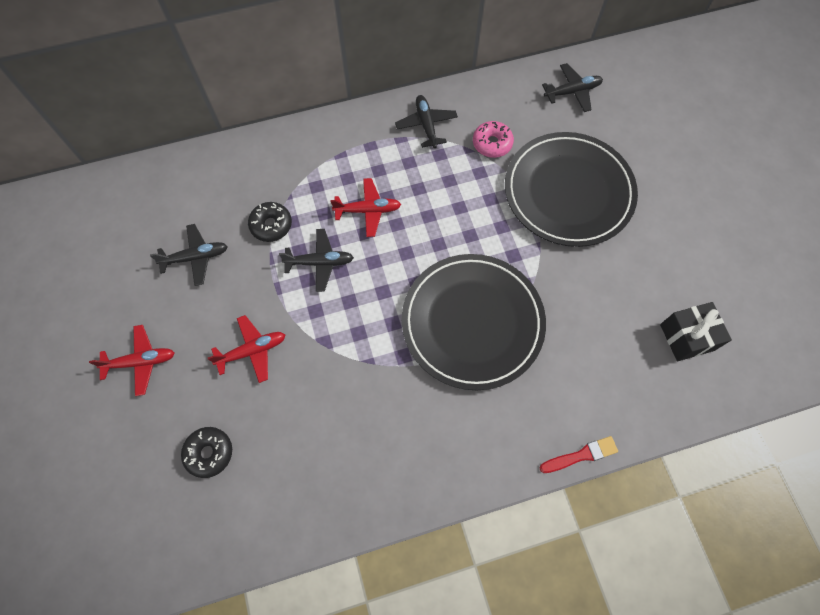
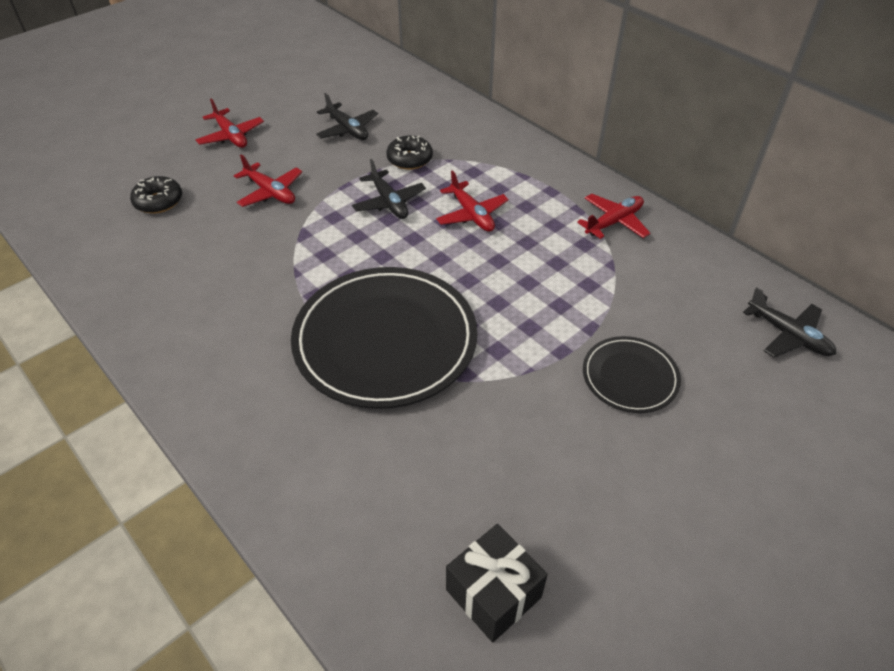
camera: 65 degrees right, 20 degrees down
(426, 125) = (614, 222): black plane -> red plane
(492, 143) = (638, 283): pink donut -> none
(568, 192) = (630, 377): black plate -> black plate, size x0.50
(581, 455) = (253, 506): red brush -> none

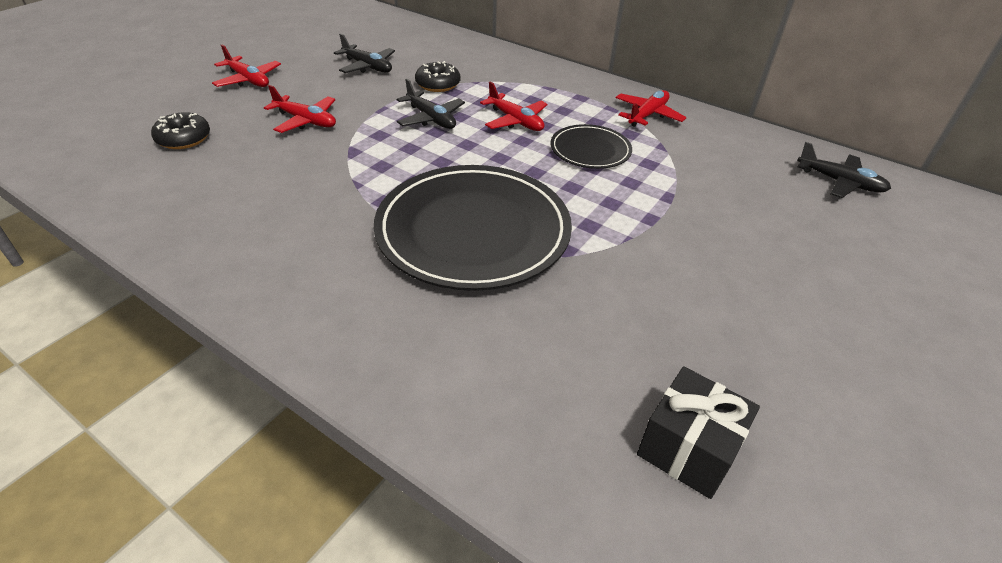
camera: 15 degrees left, 5 degrees down
(630, 377) = (723, 231): black plate -> black plate (590, 150)

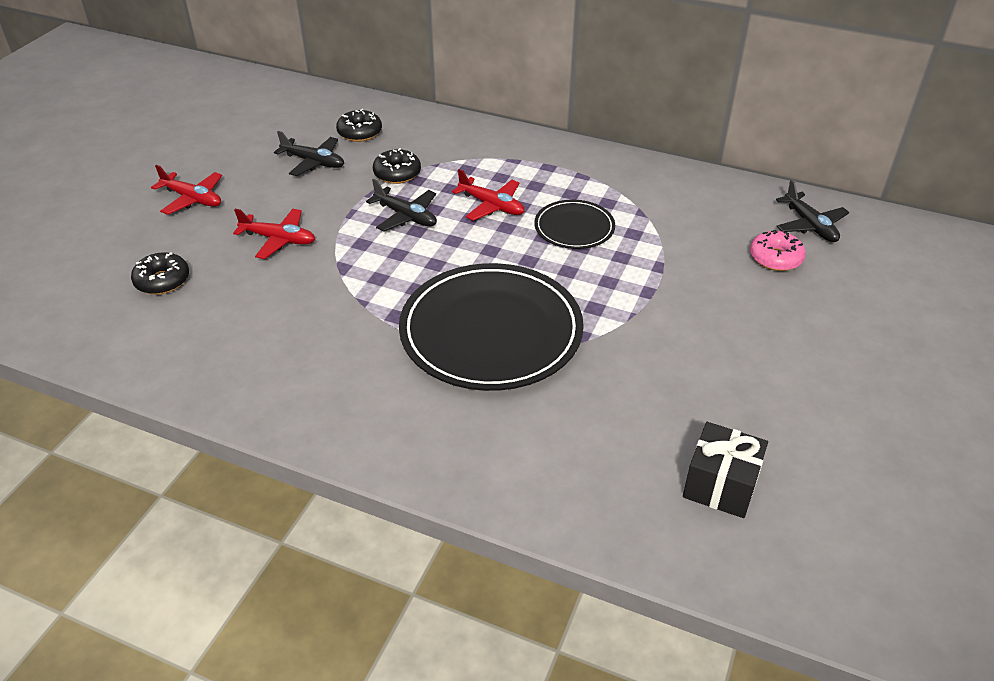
camera: 10 degrees left, 0 degrees up
(418, 50) = (360, 133): none -> black donut
(647, 115) = (619, 178): red plane -> none
(797, 207) = (775, 258): none -> pink donut
(840, 182) = (810, 225): black plane -> black plane turned 45 degrees clockwise

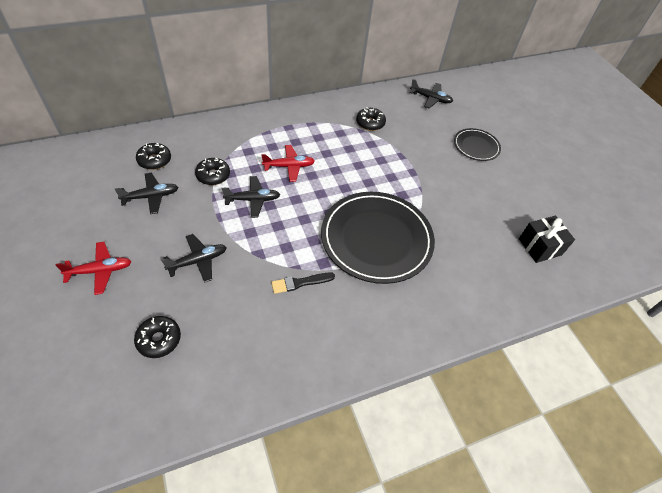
camera: 50 degrees left, 10 degrees up
(279, 239) = (198, 261): red plane -> black plane
(345, 318) = (300, 283): none -> black brush
(574, 228) = (342, 156): black plate -> black plate (476, 146)
(666, 211) = (370, 123): none -> black donut
(775, 258) = (437, 123): pink donut -> none

